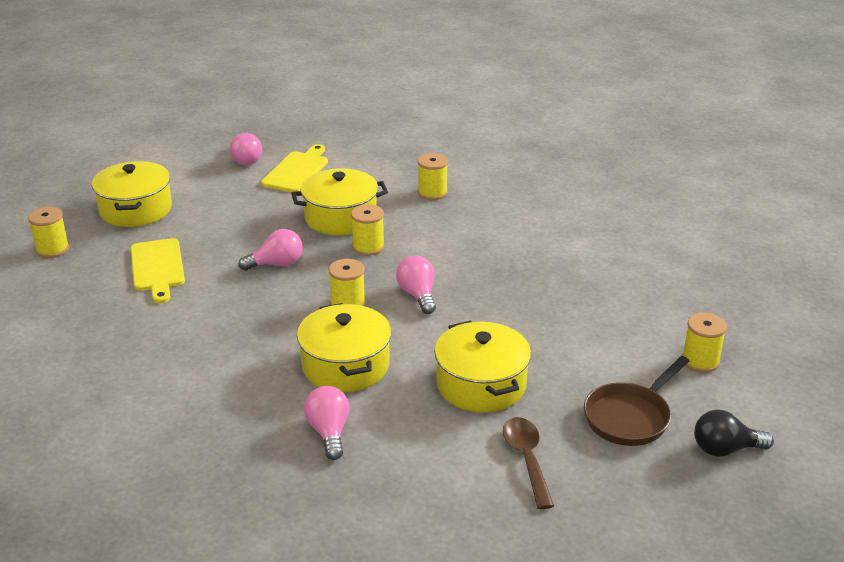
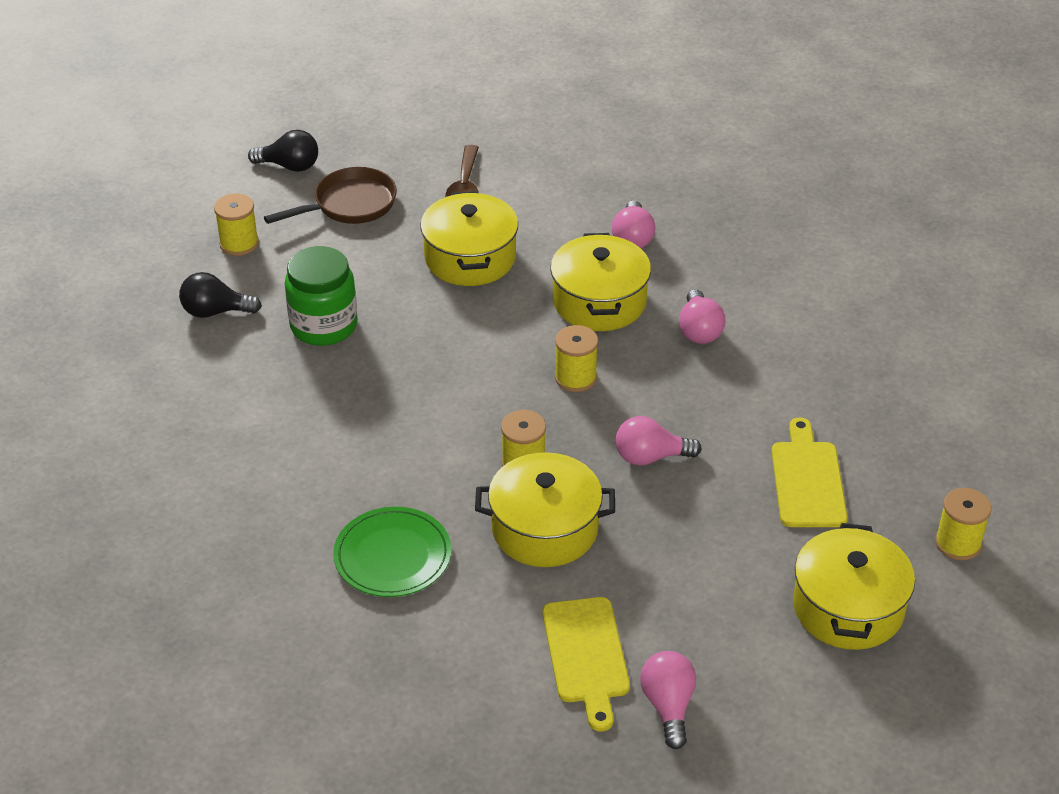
camera: 165 degrees left, 10 degrees up
(297, 171) = (586, 655): yellow cutting board -> yellow cutting board turned 45 degrees counterclockwise
(418, 295) = (489, 376): pink light bulb -> pink light bulb (699, 330)
(432, 193) = (392, 556): yellow spool -> green plate
(572, 308) = (324, 326): none -> green jar
(667, 304) = (215, 311): none -> black light bulb

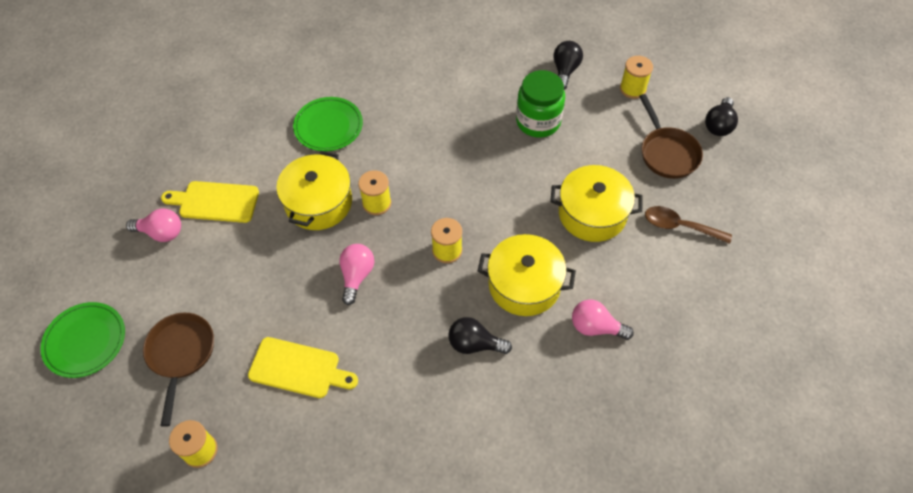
camera: 105 degrees right, 15 degrees up
(699, 330) = (474, 344): pink light bulb -> black light bulb
(848, 607) = (181, 354): yellow pot -> brown pan
(884, 730) = (85, 341): none -> green plate

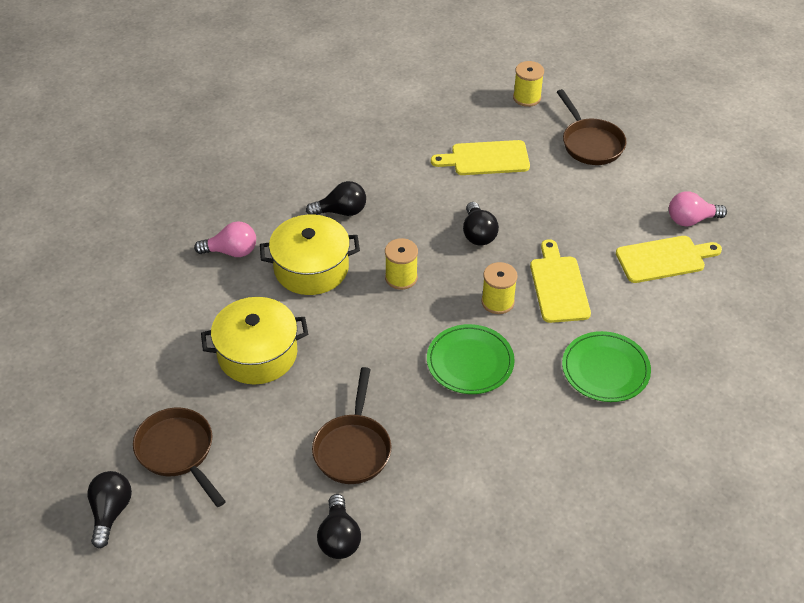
camera: 160 degrees right, 10 degrees down
(85, 341) = (677, 132): green plate -> green plate (470, 362)
(318, 203) = (558, 286): yellow pot -> yellow cutting board
(357, 276) = (478, 234): pink light bulb -> black light bulb
(538, 121) = (353, 448): green jar -> brown pan
(632, 89) = (236, 536): yellow spool -> none
(679, 226) = (155, 366): brown spoon -> none

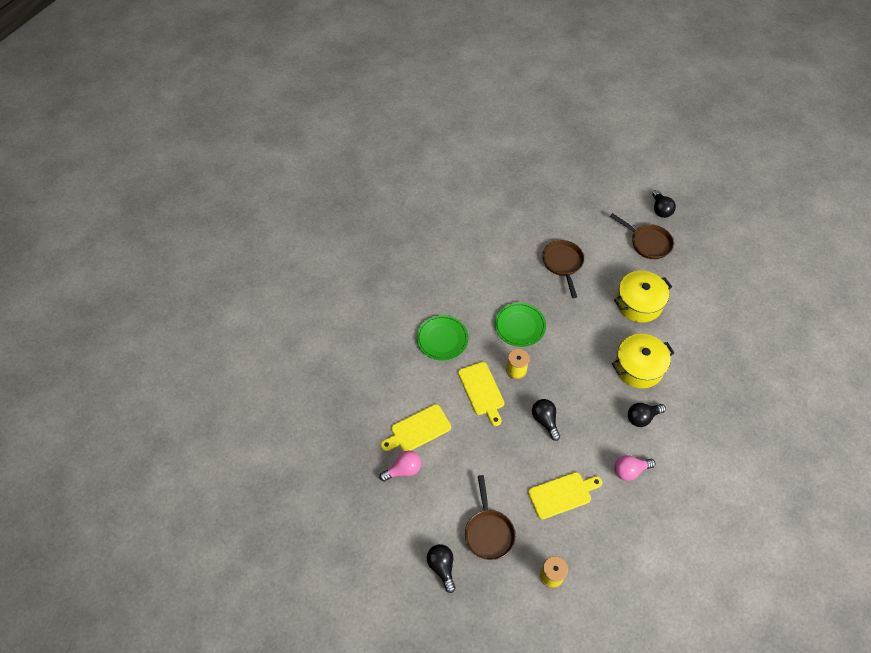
camera: 165 degrees right, 10 degrees up
(231, 251) = (694, 368): pink light bulb -> pink light bulb (630, 470)
(339, 538) = (550, 222): black light bulb -> black light bulb (442, 567)
(401, 278) = (581, 373): yellow spool -> none
(590, 143) = (488, 532): brown pan -> brown pan turned 150 degrees counterclockwise

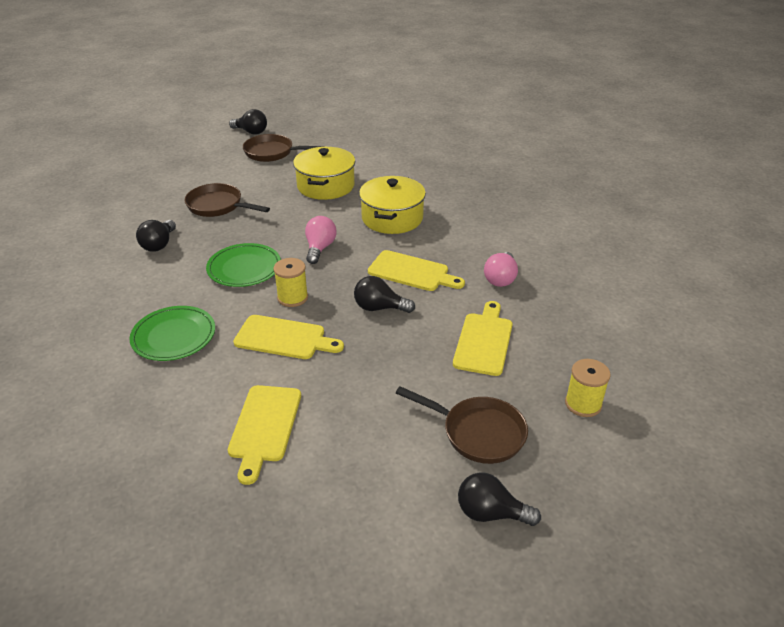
camera: 55 degrees left, 20 degrees down
(403, 470) = (305, 476): pink light bulb -> pink light bulb (320, 248)
(592, 416) = (411, 272): none -> yellow cutting board
(642, 417) = (449, 242): black light bulb -> black light bulb (159, 244)
(648, 243) = (272, 153): brown pan -> brown pan turned 150 degrees counterclockwise

